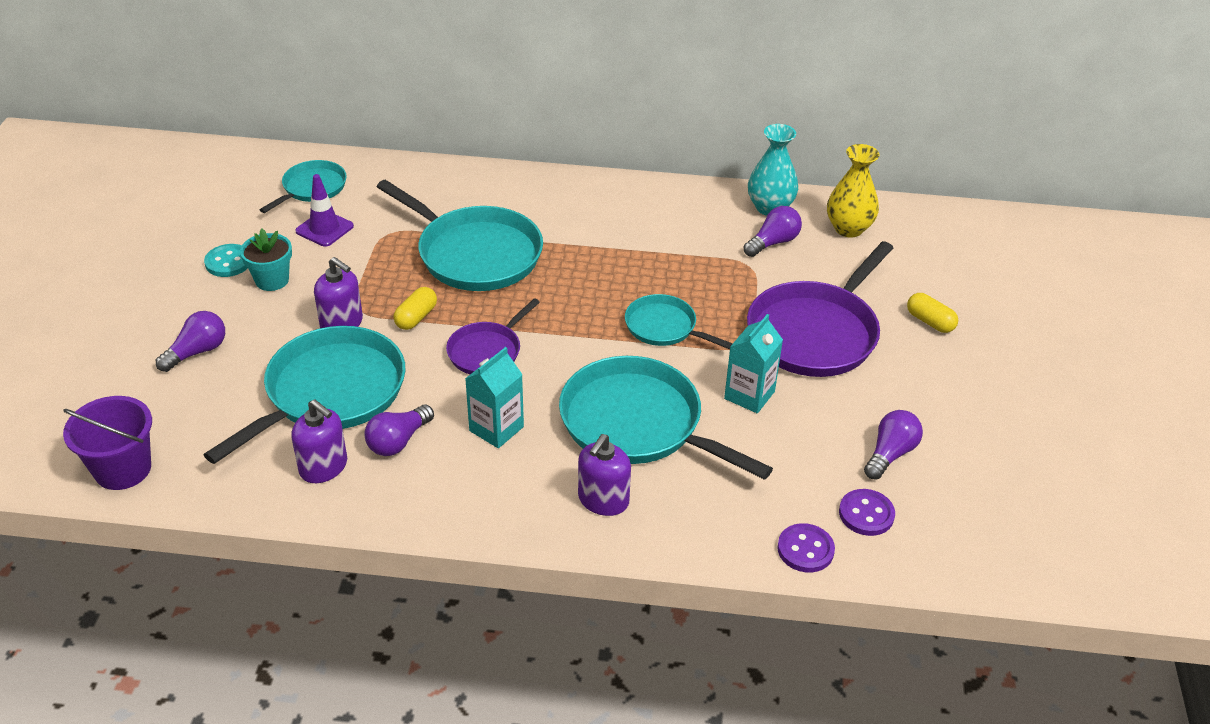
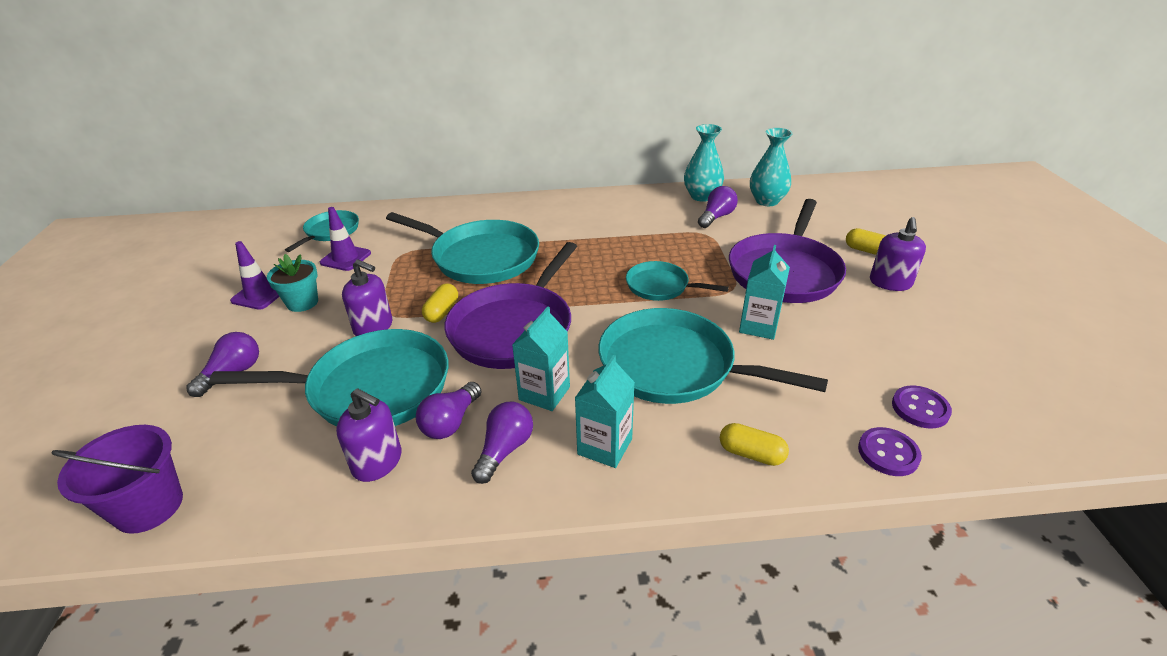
camera: 10 degrees left, 5 degrees down
(228, 262) = (260, 295): turquoise button -> purple traffic cone
(330, 392) = (372, 388): turquoise pan -> turquoise pan turned 60 degrees clockwise
(487, 351) = (514, 329): purple pan -> purple pan, size x1.83
(537, 492) = (605, 446): none -> turquoise carton
(603, 500) = (673, 442): purple soap dispenser -> purple soap dispenser (890, 283)
(673, 525) = (751, 454): none -> yellow capsule
(848, 228) = (767, 201): yellow vase -> turquoise vase
(890, 454) = (905, 353): purple light bulb -> purple light bulb (504, 450)

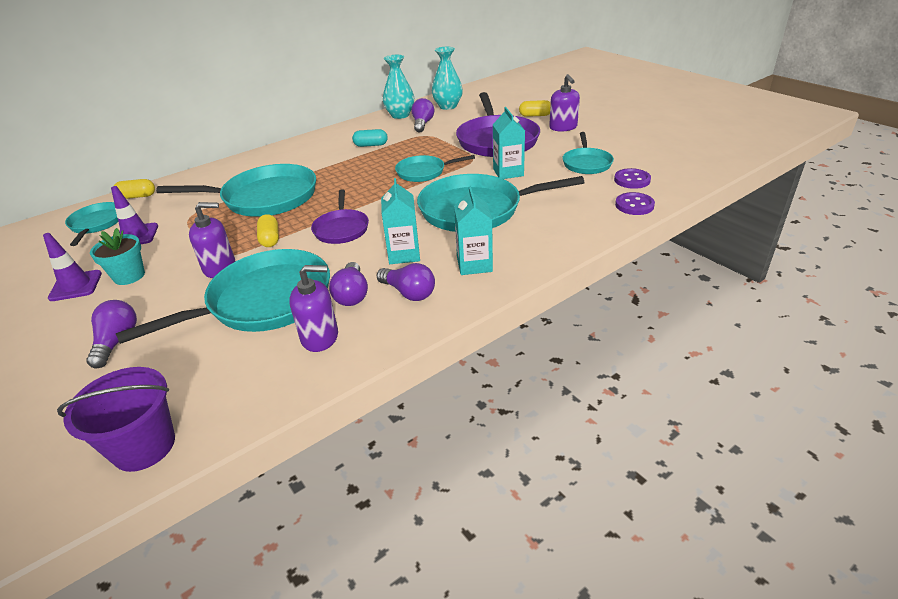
camera: 30 degrees left, 0 degrees up
(504, 450) = (409, 293): purple light bulb -> purple light bulb turned 135 degrees clockwise
(514, 329) = (341, 229): purple pan -> purple pan, size x0.55
(636, 227) = (371, 145): none -> turquoise capsule
(751, 454) = (564, 233): yellow capsule -> yellow capsule (137, 196)
(875, 353) = (586, 163): none -> turquoise pan

